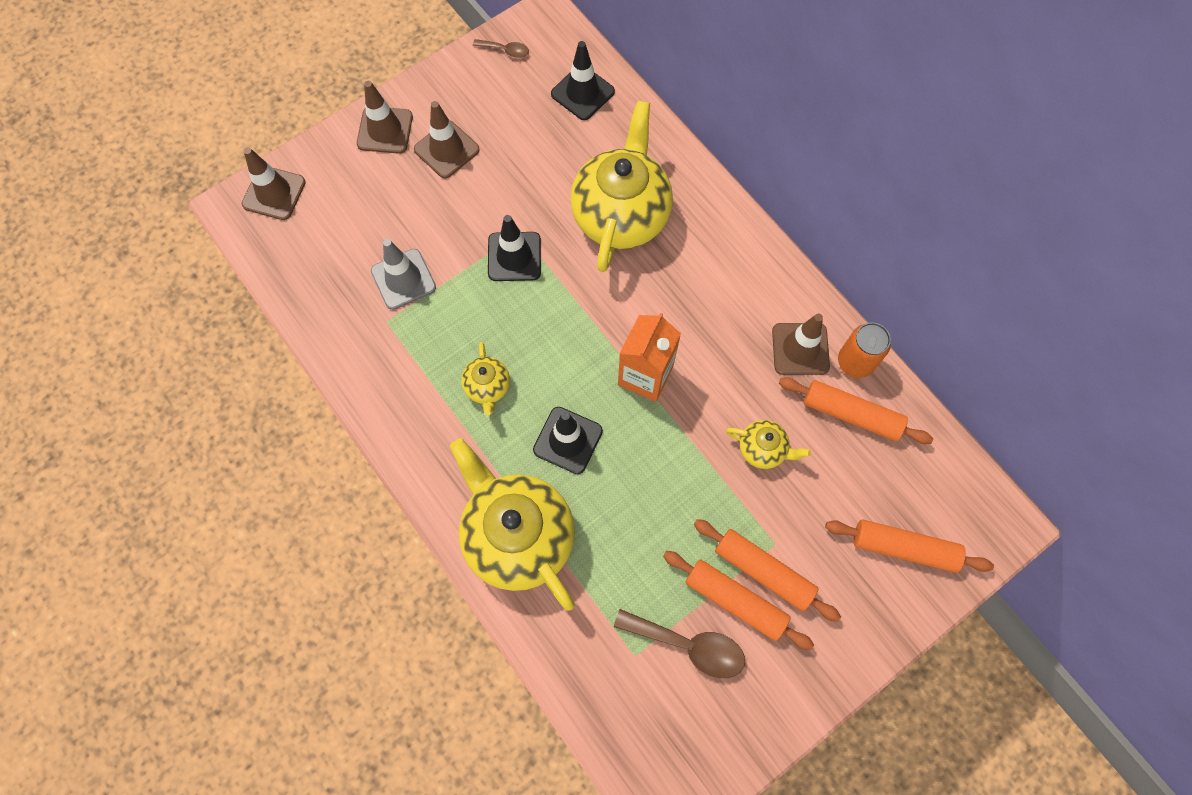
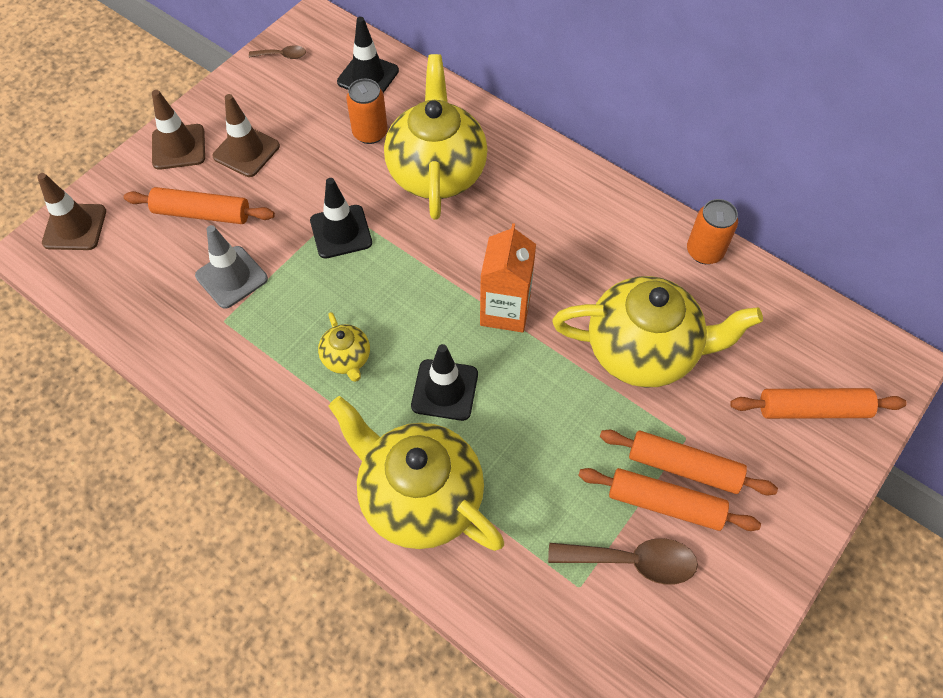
camera: 15 degrees left, 10 degrees down
(568, 157) = (370, 133): none -> orange can
(763, 449) = (643, 351): yellow teapot -> yellow teapot, size x2.21
(800, 349) = (648, 252): brown traffic cone -> none
(851, 414) = (717, 299): orange rolling pin -> orange rolling pin (202, 213)

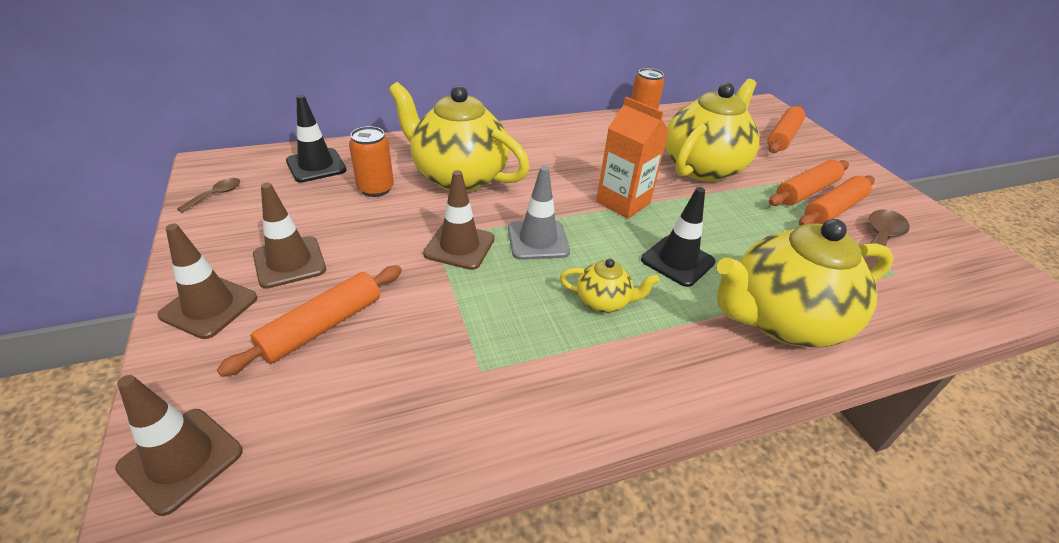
camera: 60 degrees left, 20 degrees down
(231, 277) = (431, 339): grey traffic cone -> grey traffic cone (538, 240)
(341, 232) = (459, 246): black traffic cone -> brown traffic cone

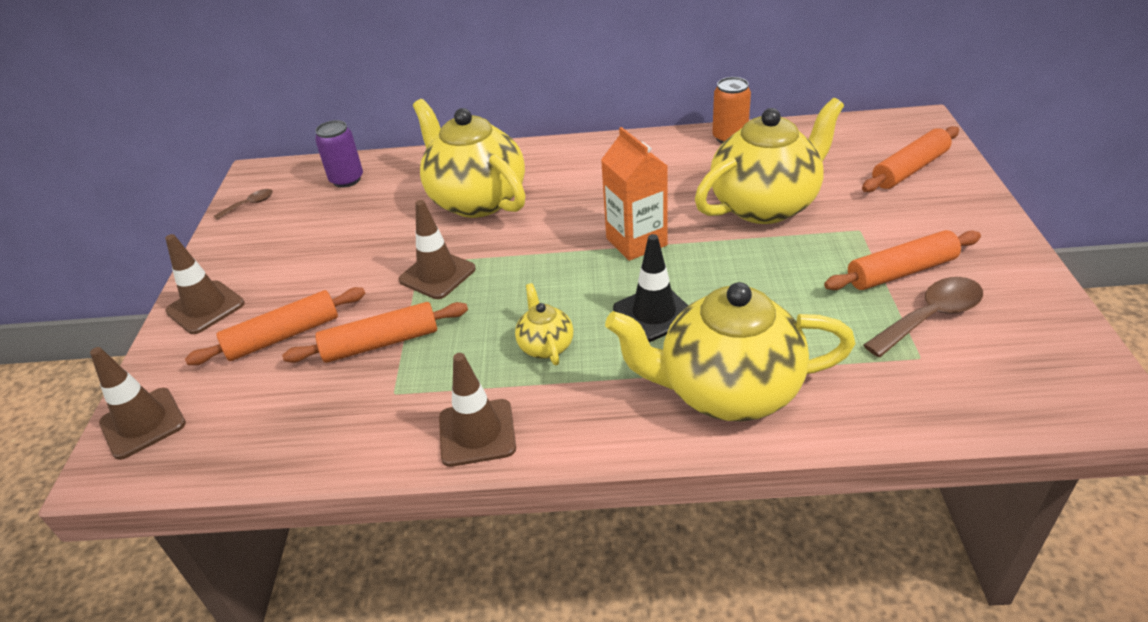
camera: 25 degrees right, 0 degrees up
(289, 262) = (282, 275): brown traffic cone -> brown traffic cone (477, 433)
(316, 165) = (347, 180): black traffic cone -> purple can
(375, 189) = (389, 208): orange can -> none
(538, 240) = (517, 276): grey traffic cone -> none
(603, 301) = (545, 346): yellow teapot -> yellow teapot turned 135 degrees counterclockwise
(806, 191) = (882, 245): orange rolling pin -> orange rolling pin (381, 343)

